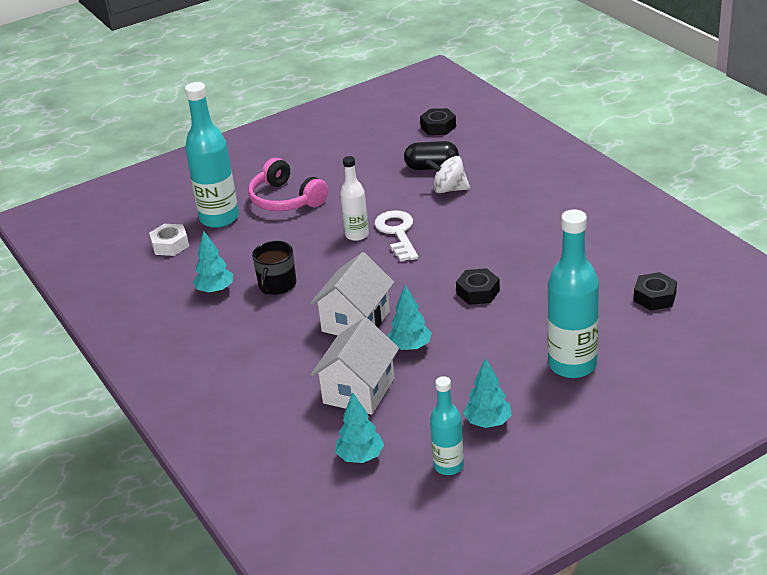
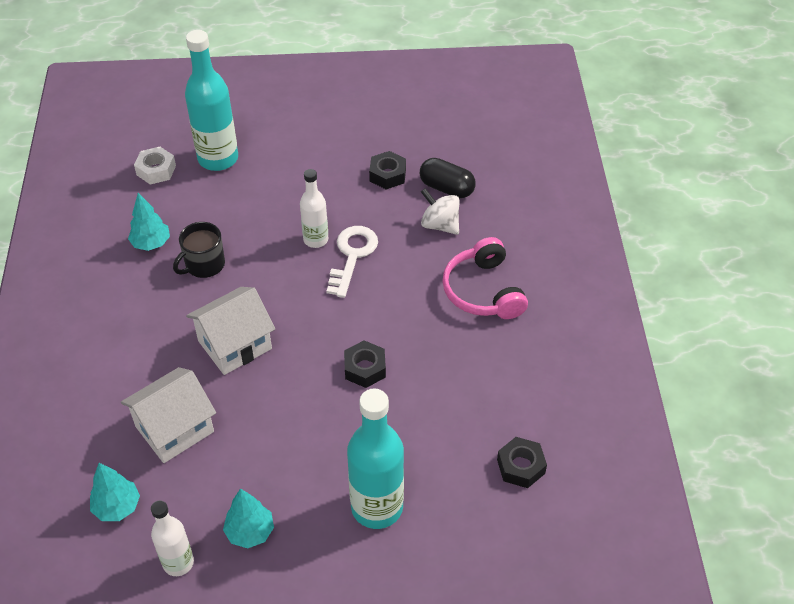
camera: 25 degrees right, 15 degrees up
(286, 199) = (289, 164): pink headphones -> pink headphones (483, 291)
(410, 347) = (256, 402): turquoise tree -> none
(438, 127) = (492, 139): black nut -> black nut (387, 175)
(448, 466) = (178, 562): turquoise bottle -> white bottle

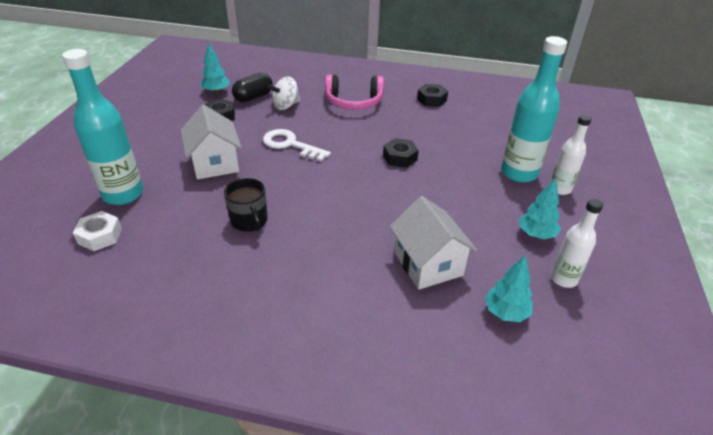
camera: 75 degrees left, 10 degrees down
(151, 243) = (198, 251): turquoise tree -> turquoise tree (216, 91)
(235, 345) = (350, 216): white house -> white house (215, 163)
(316, 240) = (262, 158): white bottle -> white bottle (560, 189)
(521, 466) = (495, 116): black nut -> black nut (431, 99)

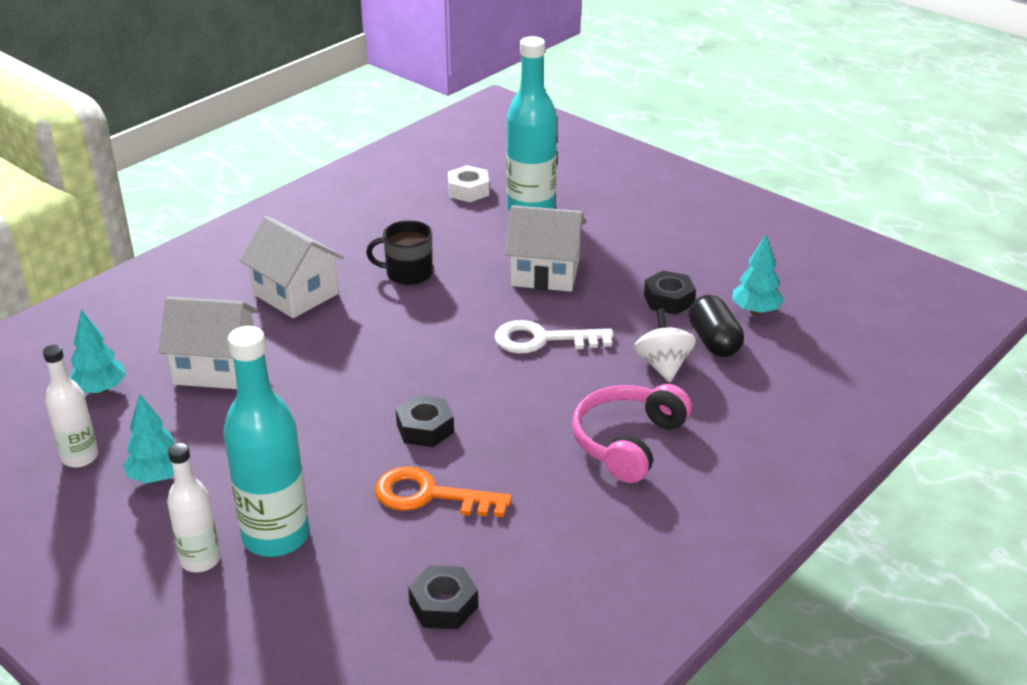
camera: 120 degrees right, 5 degrees down
(290, 145) = (542, 340): white key -> white key turned 150 degrees counterclockwise
(313, 267) = (295, 294): none -> white house
(431, 99) = (571, 546): black nut -> black nut (443, 605)
(443, 140) = (429, 496): none -> orange key

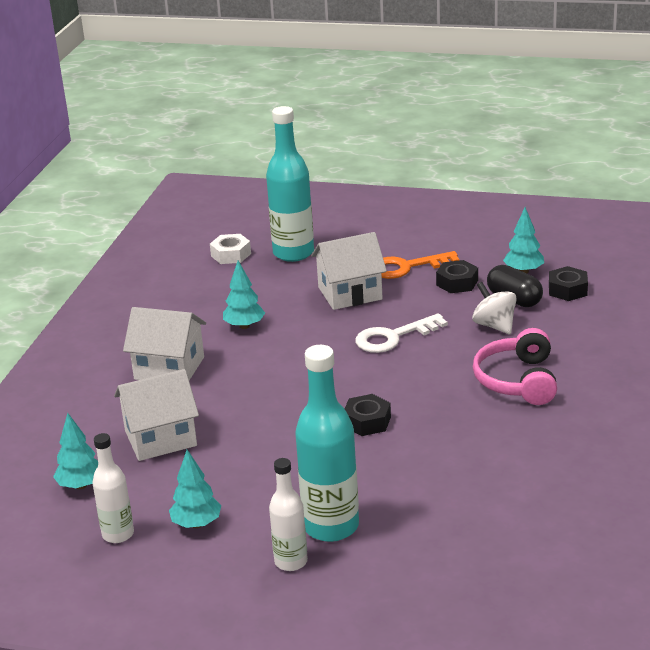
camera: 25 degrees left, 5 degrees down
(407, 273) = (244, 326): black mug -> turquoise tree
(429, 496) = (415, 461): orange key -> orange key (406, 267)
(443, 605) = (493, 521): black nut -> black nut (567, 290)

